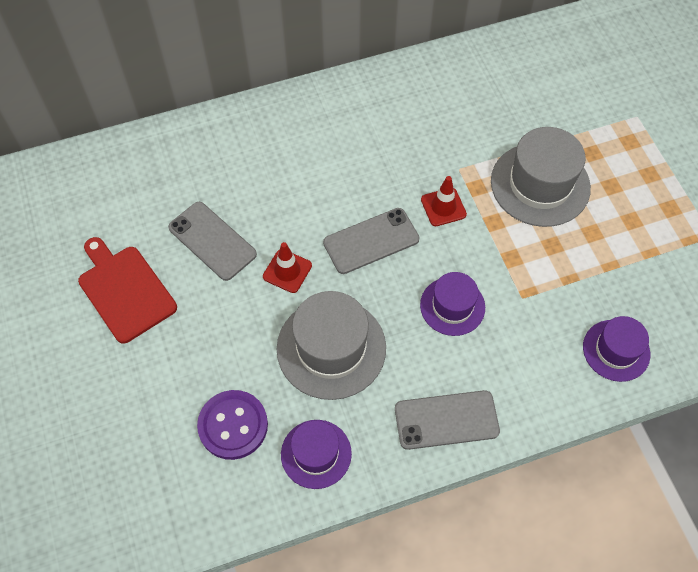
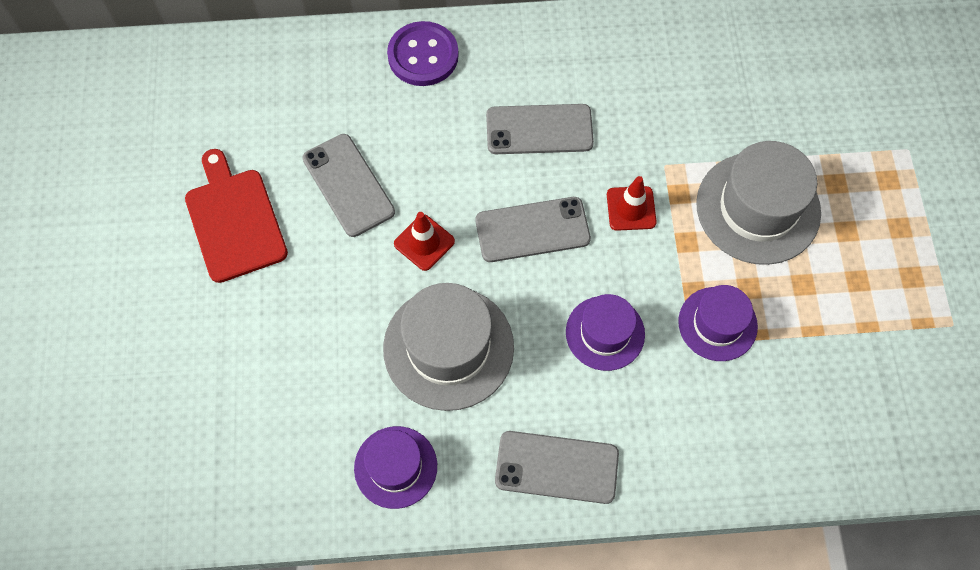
camera: 15 degrees right, 5 degrees up
(233, 425) = (312, 409): purple button -> purple button (423, 56)
(353, 164) = (539, 130): none -> grey phone
(616, 350) = (785, 436): purple hat -> purple hat (717, 324)

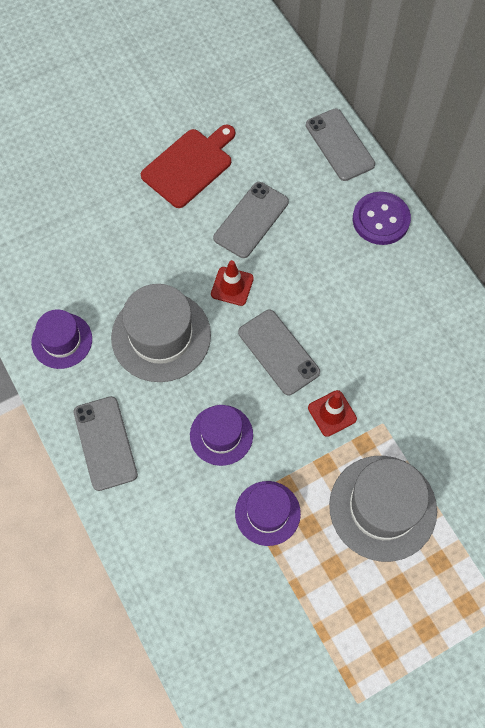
camera: 65 degrees right, 0 degrees up
(539, 130) = (363, 322): grey phone -> grey phone (339, 145)

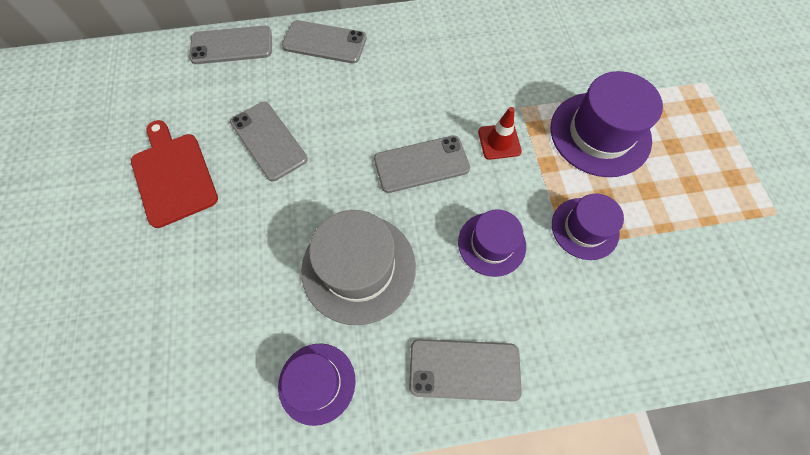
camera: 70 degrees left, 0 degrees up
(232, 286) = (333, 181): red traffic cone -> none
(381, 219) = (325, 42): purple button -> grey phone
(382, 507) = (600, 134): grey hat -> purple hat

